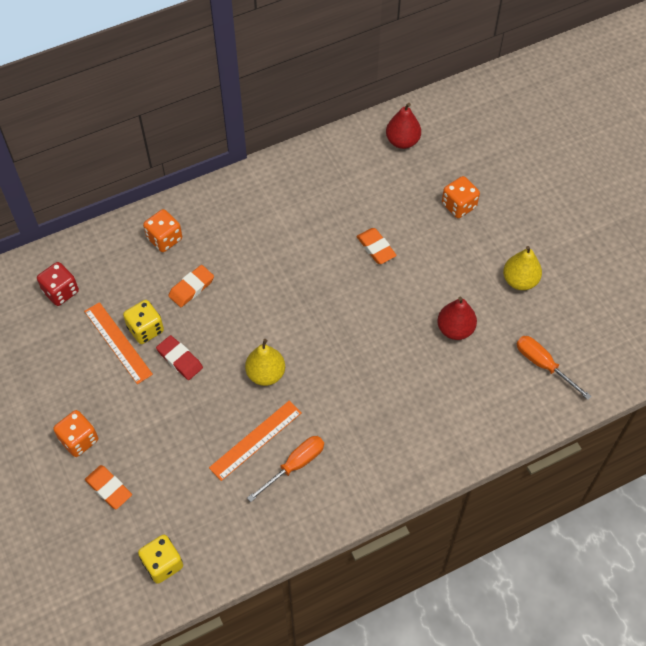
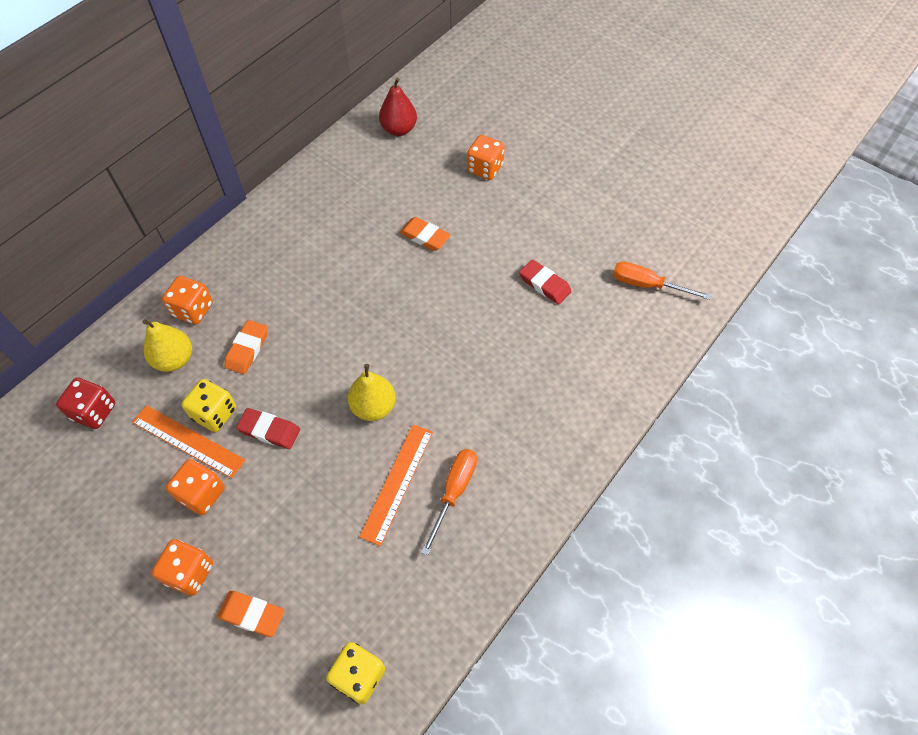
camera: 25 degrees left, 0 degrees up
(111, 386) = (201, 494): none -> orange dice
(455, 329) = (544, 284): red pear -> red eraser
(520, 280) = (580, 215): yellow pear -> yellow pear (174, 359)

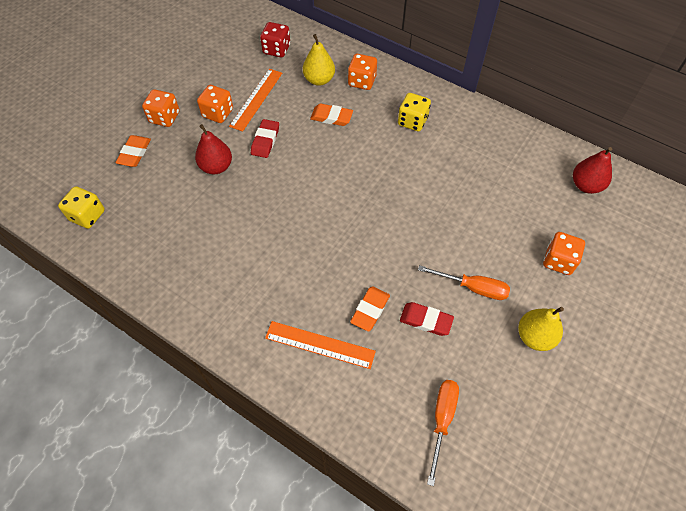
camera: 85 degrees right, 0 degrees up
(214, 413) = (277, 109): yellow dice -> yellow dice (412, 121)
(302, 494) = (216, 167): none -> red pear
(373, 407) = (287, 200): yellow pear -> yellow pear (534, 336)
(397, 483) = (224, 222): orange ruler -> orange ruler (320, 344)
(424, 236) = (461, 218): orange eraser -> orange eraser (370, 310)
(454, 492) = (215, 261): orange screwdriver -> orange screwdriver (472, 287)
(544, 284) = (426, 320): red eraser -> red eraser turned 75 degrees clockwise

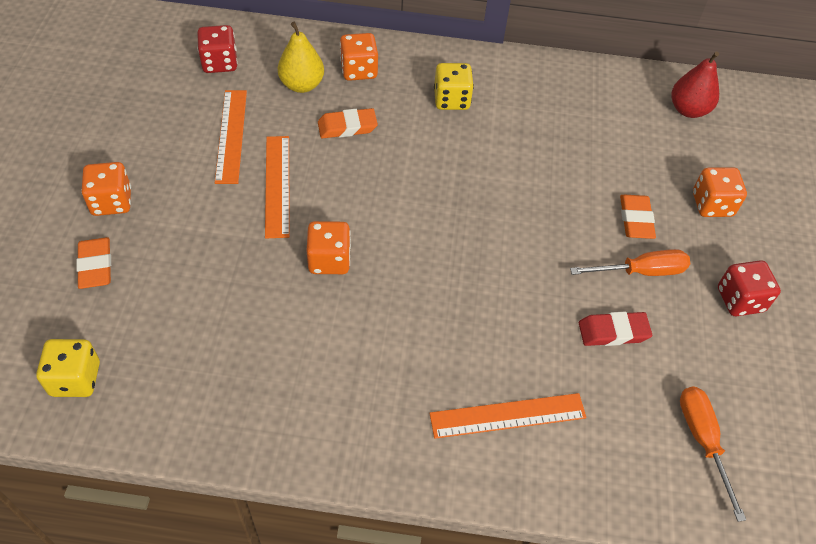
camera: 30 degrees left, 5 degrees down
(216, 167) = (230, 242): red pear -> none
(218, 113) = (187, 171): orange dice -> orange dice (329, 260)
(265, 141) = (277, 185): red eraser -> orange ruler
(370, 310) = (541, 347): orange eraser -> orange eraser (635, 219)
(534, 336) = (740, 300): yellow pear -> red dice

